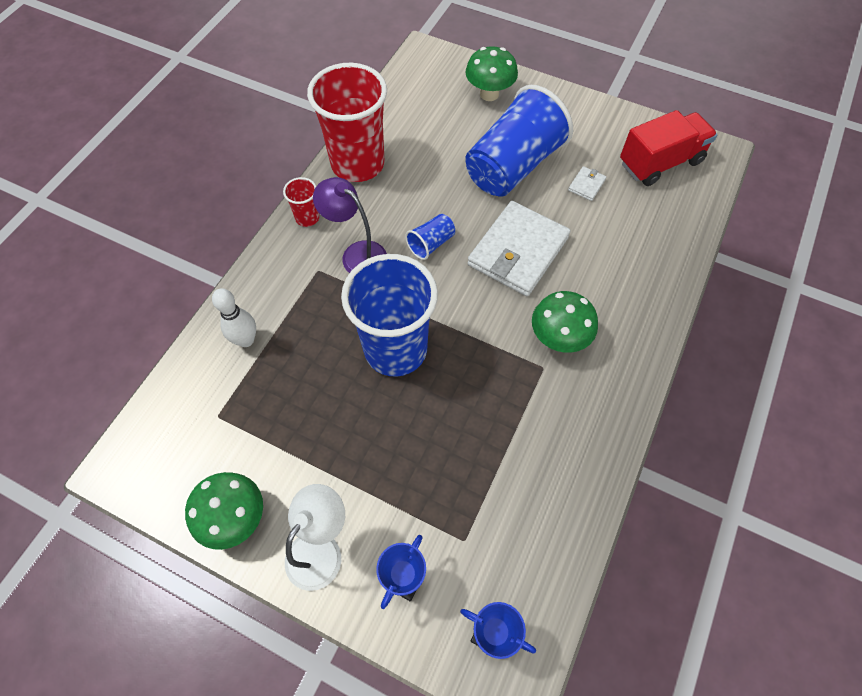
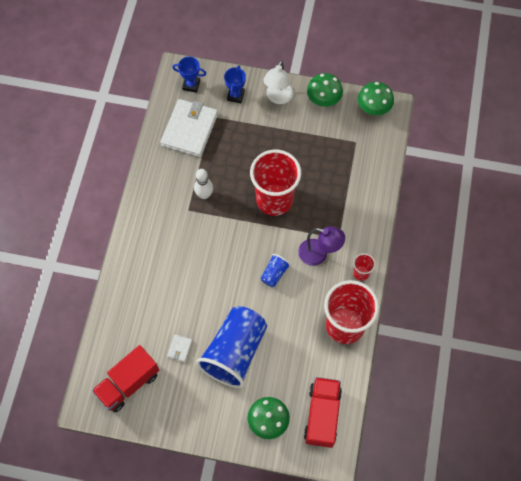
camera: 165 degrees right, 5 degrees up
(246, 340) = (360, 184): white bowling pin -> white bowling pin (204, 195)
(395, 349) = (274, 200): blue cup -> red cup
(423, 87) = (322, 415): none -> red truck
(518, 251) = (217, 282): white wallet -> white wallet (189, 129)
(558, 338) = (182, 229): green mushroom -> green mushroom (373, 109)

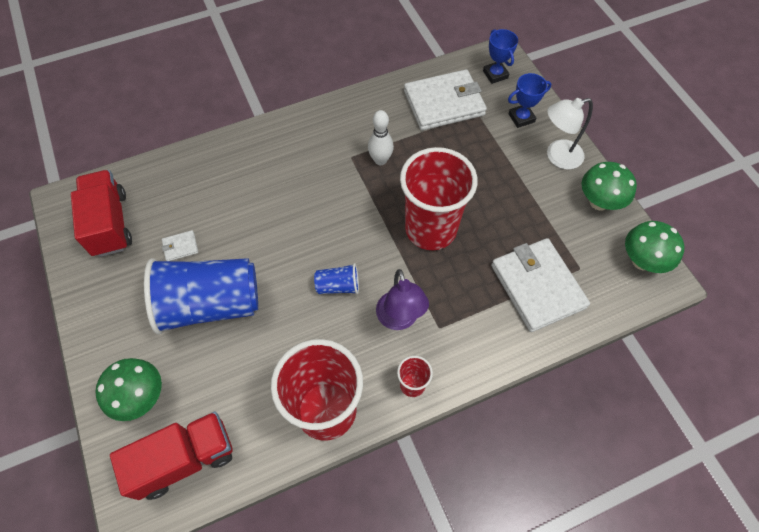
camera: 55 degrees right, 5 degrees down
(128, 383) = (110, 223): red truck -> red truck turned 60 degrees clockwise
(350, 171) = (537, 286): none -> white wallet

